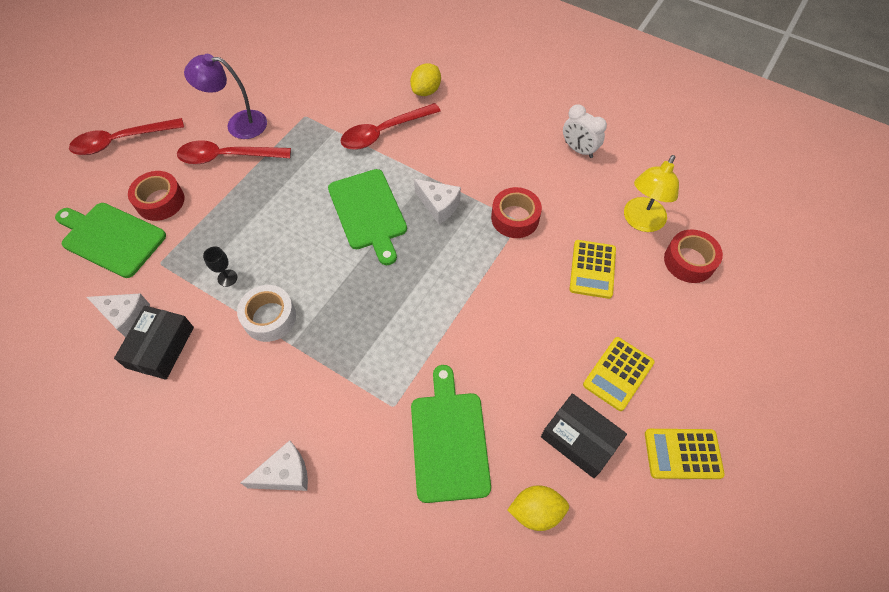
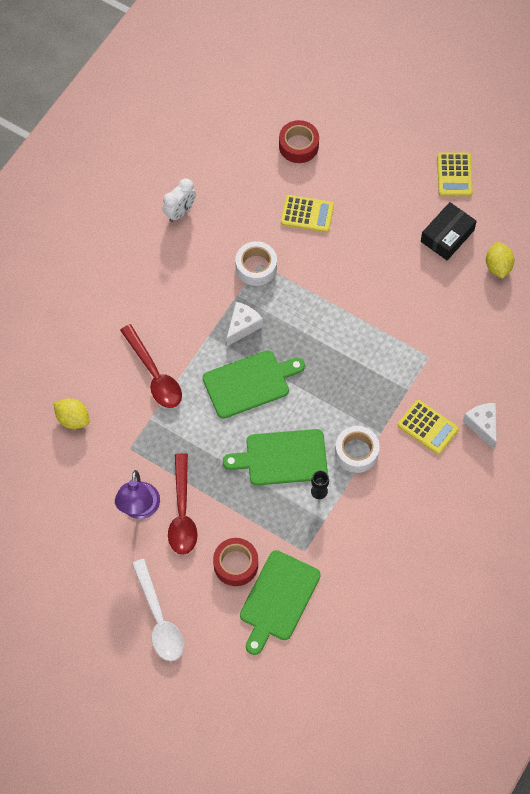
camera: 90 degrees left, 5 degrees up
(121, 141) = (159, 619): red spoon -> white spoon
(126, 317) = (359, 566): white cheese -> none
(160, 347) = (386, 532): black box -> none
(426, 91) = (100, 338): yellow lemon -> yellow lemon (73, 419)
(449, 440) = (452, 319): green cutting board -> green cutting board (282, 457)
(515, 218) = (256, 267): red tape -> white tape
(618, 373) = (397, 206): yellow calculator -> yellow calculator (427, 427)
(641, 221) = (260, 174): yellow lamp -> none

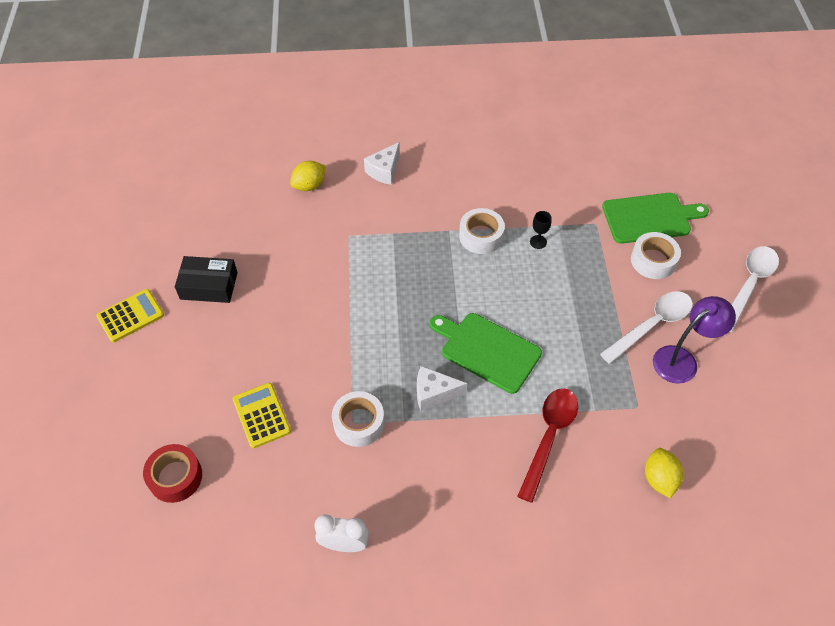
camera: 125 degrees left, 10 degrees down
(182, 513) = (652, 325): red spoon -> white spoon
(236, 564) = (653, 260): red tape -> white tape
(282, 457) = (534, 283): green cutting board -> none
(427, 427) = (416, 203): yellow calculator -> none
(498, 266) = (218, 233): yellow lemon -> yellow lemon (309, 185)

